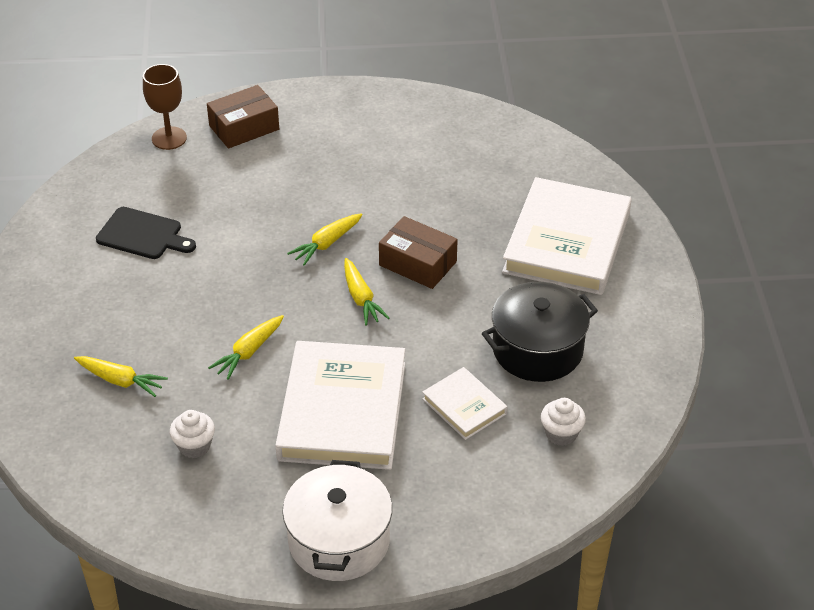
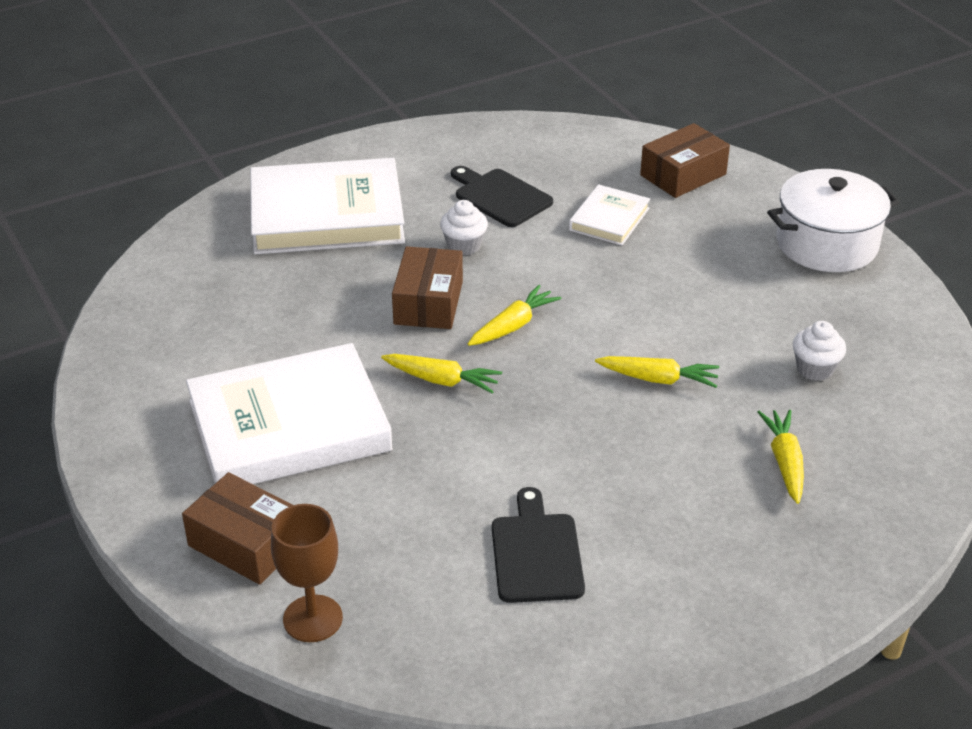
camera: 115 degrees left, 5 degrees down
(342, 411) = (680, 288): white book -> white book (289, 426)
(505, 488) = (683, 175): none -> brown box
(537, 349) = (500, 197): black pot -> black cutting board
(561, 434) = (595, 161): white cupcake -> white cupcake (464, 245)

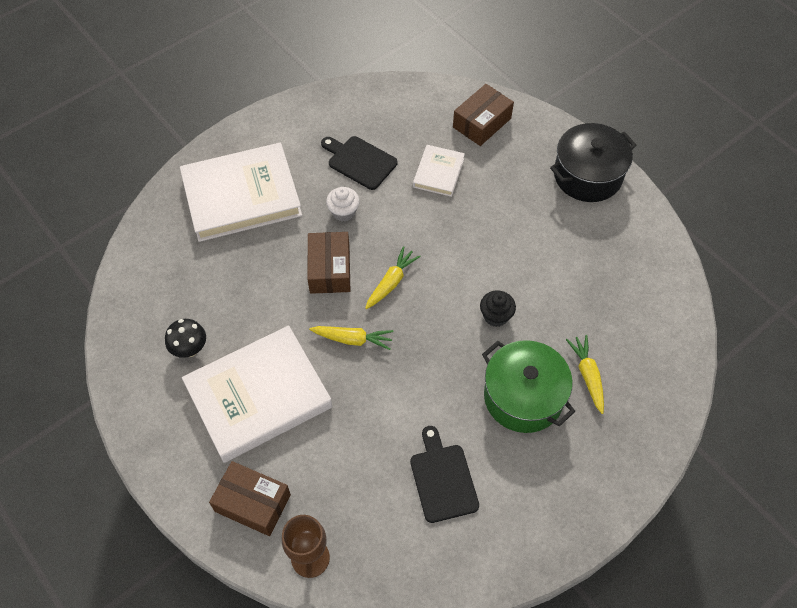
camera: 10 degrees left, 20 degrees up
(208, 364) = (190, 349): none -> black mushroom
(658, 379) = (496, 316): yellow carrot -> black cupcake
(680, 474) = (523, 397): none -> green pot
(815, 369) = (595, 291): white cupcake -> none
(826, 244) = (587, 175): white pot -> black pot

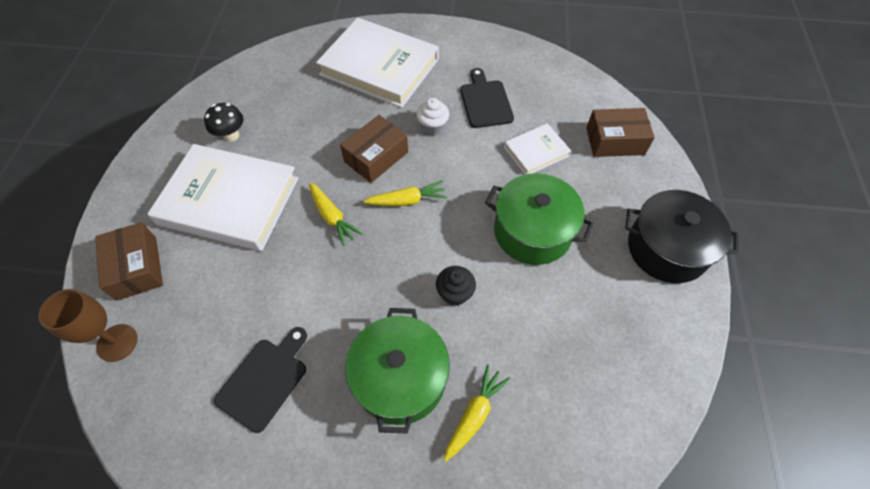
camera: 45 degrees right, 0 degrees up
(498, 233) = (532, 231): none -> green pot

